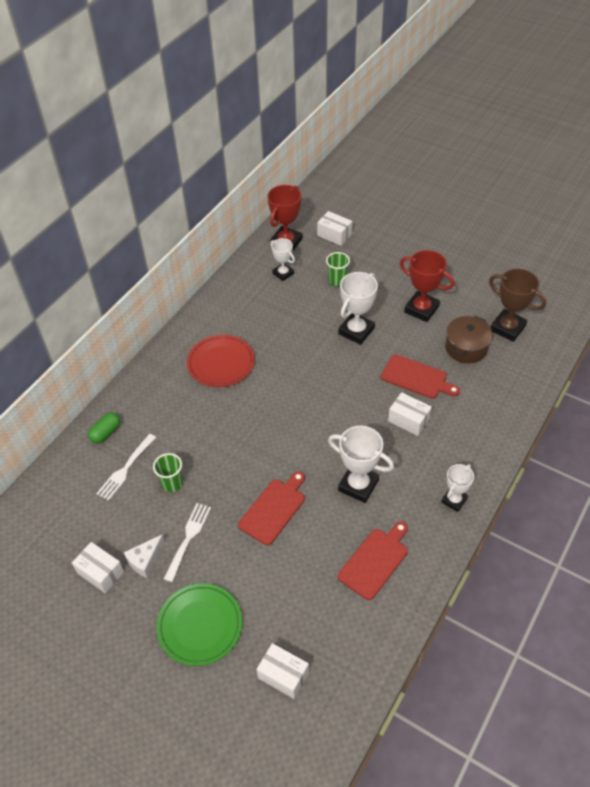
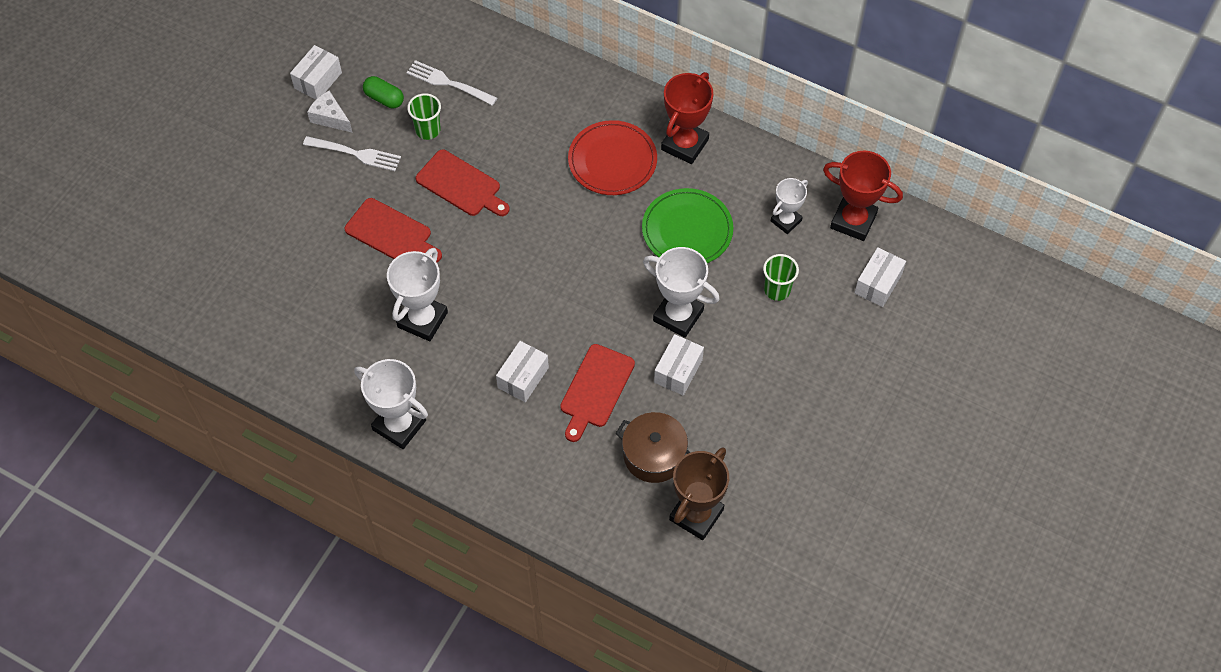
camera: 85 degrees right, 10 degrees up
(106, 433) = (499, 56): green capsule -> green capsule (384, 98)
(200, 625) = (253, 175): green plate -> green plate (687, 230)
(283, 675) = (194, 253): white box -> white box (678, 371)
(375, 561) = (320, 337): red cutting board -> red cutting board (461, 185)
(421, 309) = (727, 400): red trophy -> red trophy (684, 144)
(454, 500) = (399, 425): white trophy -> white trophy, size x1.61

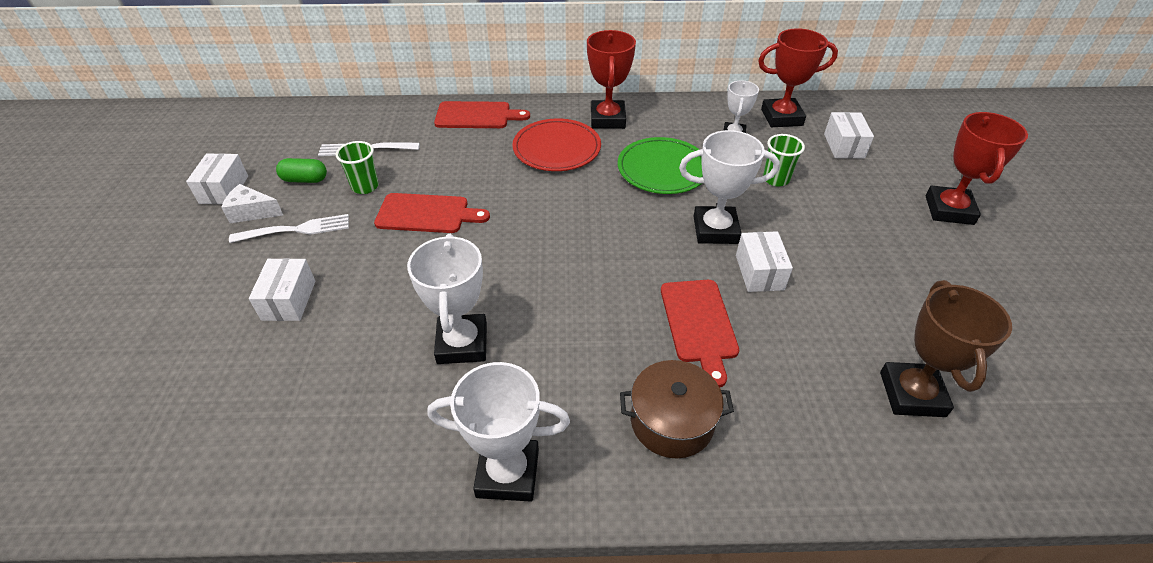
camera: 30 degrees left, 15 degrees down
(391, 233) = (375, 279): red cutting board -> red cutting board (476, 115)
(523, 377) = (616, 348): white box -> white box (289, 300)
(654, 455) = (813, 357): brown pot -> brown pot (672, 422)
(897, 396) = (949, 210): none -> red trophy

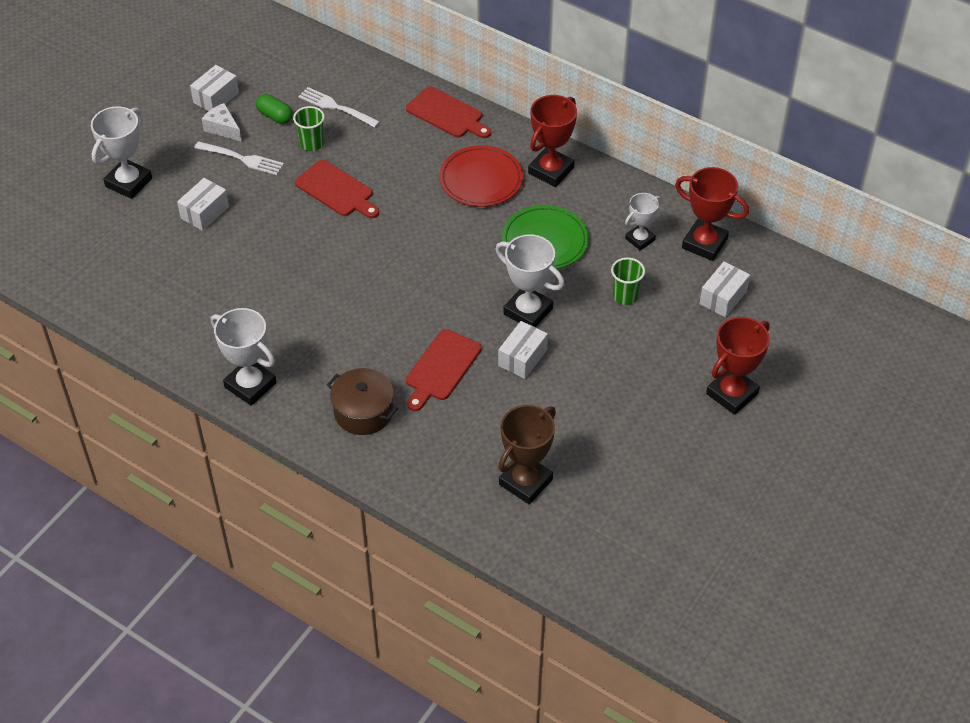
camera: 35 degrees right, 5 degrees up
(462, 343) = (285, 298): white trophy -> white trophy (129, 182)

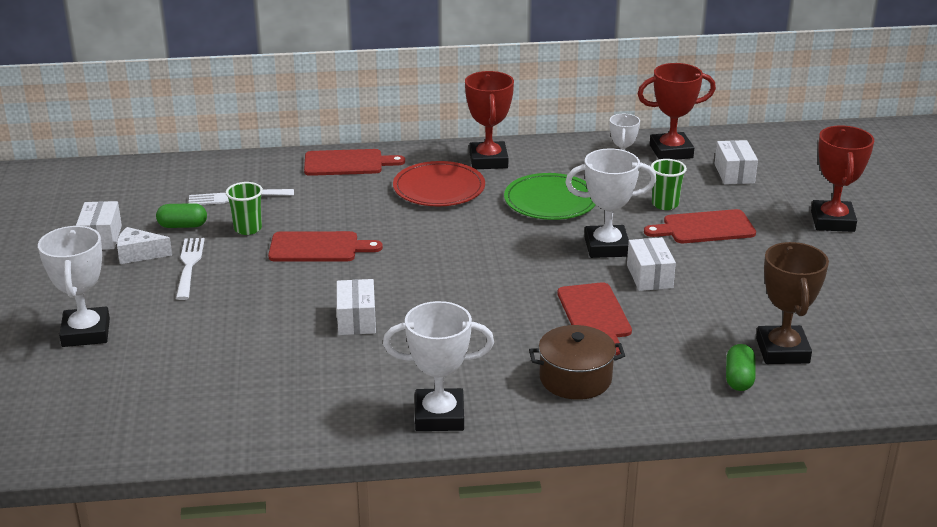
camera: 40 degrees left, 20 degrees down
(205, 212) = (205, 318): white box -> white box (356, 320)
(241, 159) = (189, 266): white fork -> white fork turned 75 degrees counterclockwise
(465, 483) = (739, 378): none -> green capsule
(623, 338) = (705, 228): none -> red cutting board

